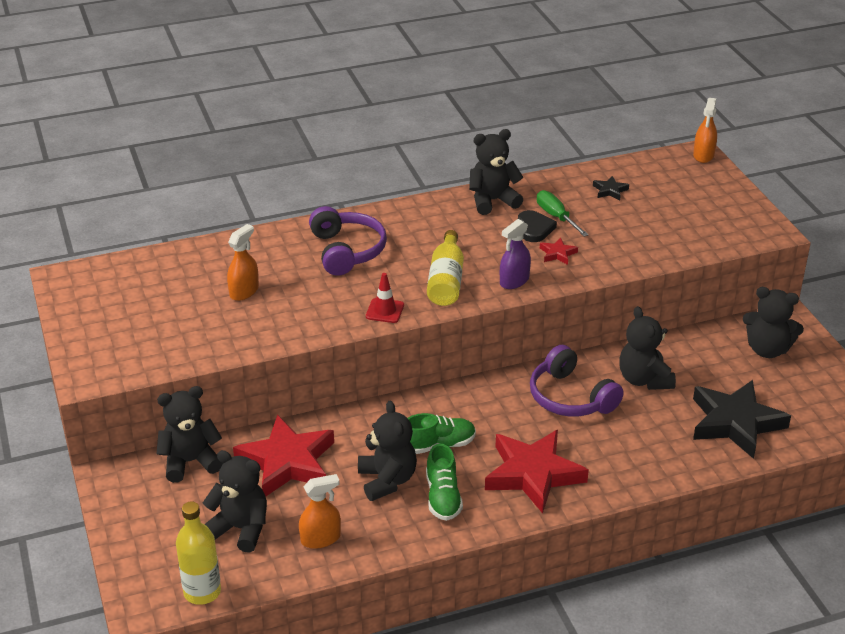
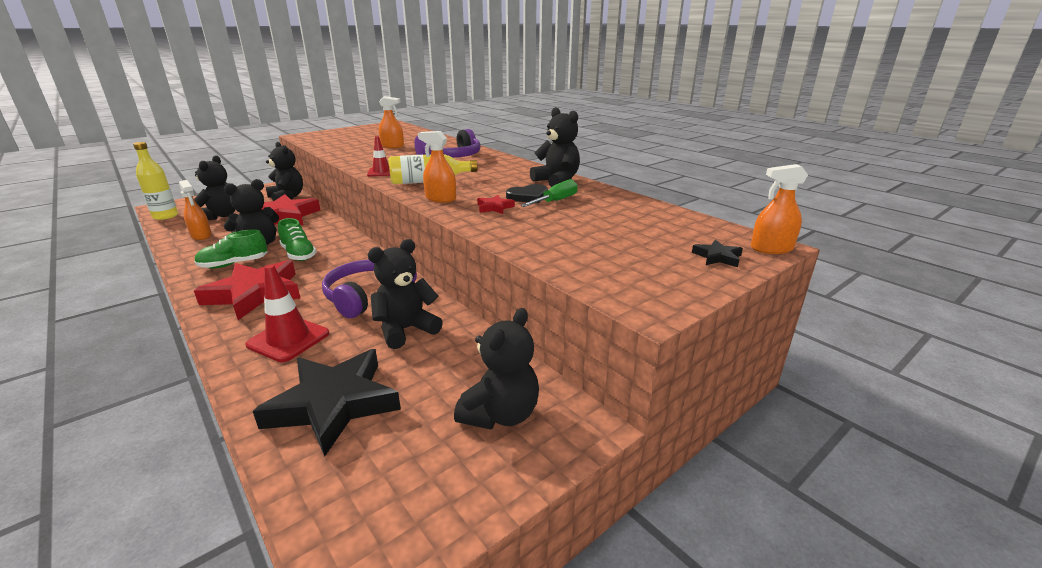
camera: 70 degrees right, 10 degrees down
(514, 281) = (440, 199): purple spray bottle -> orange spray bottle
(610, 190) = (627, 215): black star -> black star (717, 257)
(635, 448) = (288, 339): none -> red traffic cone
(767, 349) = (500, 414): black teddy bear -> black teddy bear turned 150 degrees counterclockwise

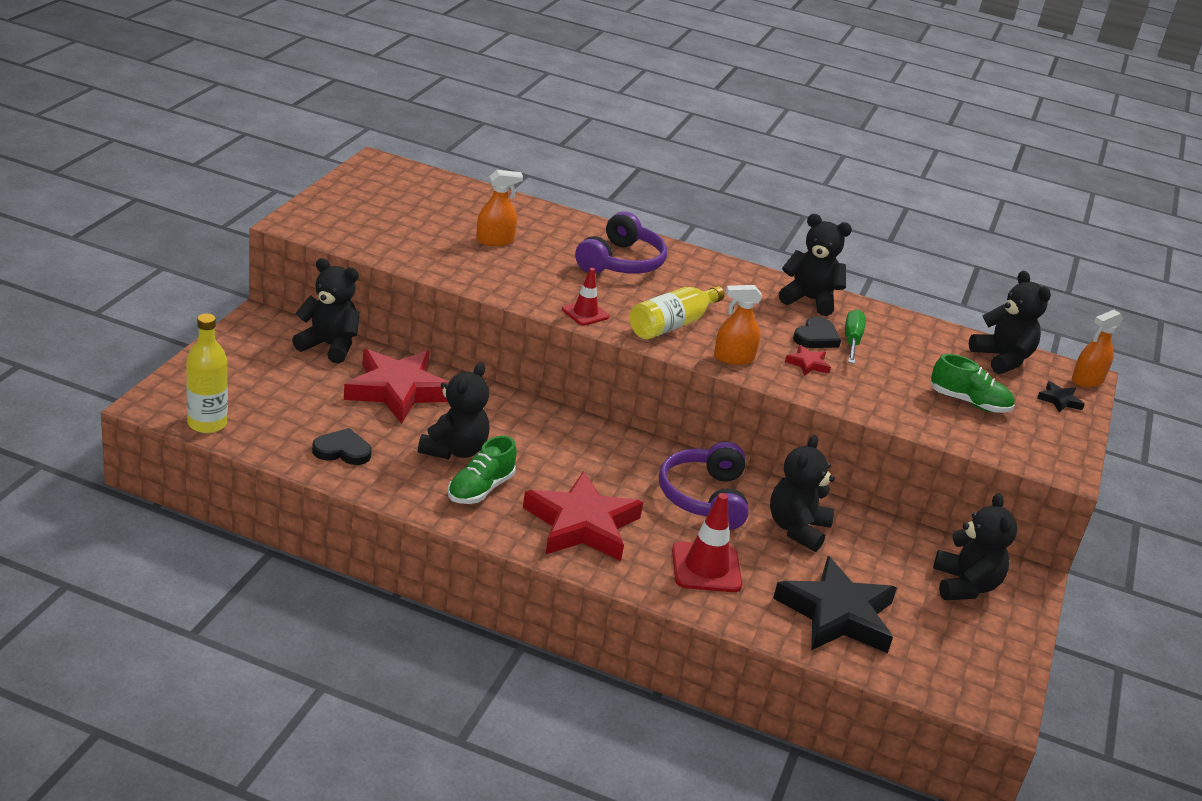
camera: 35 degrees left, 5 degrees up
(201, 235) = (342, 450): orange spray bottle -> black heart
(220, 216) = (296, 406): black teddy bear -> black teddy bear (1002, 359)
(298, 254) = (534, 455): green shoe -> green shoe (969, 402)

